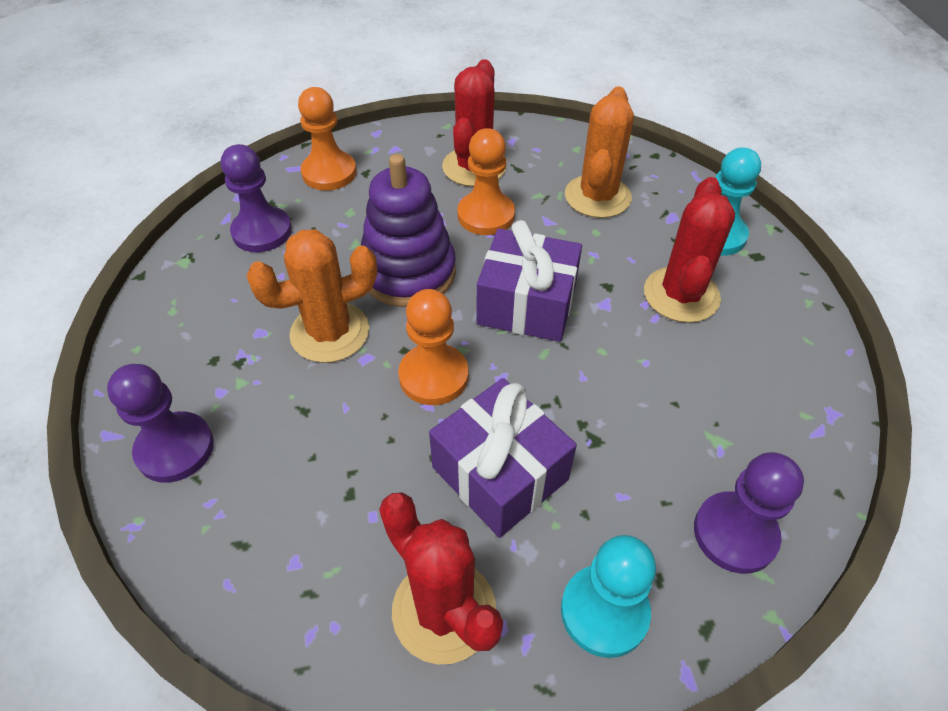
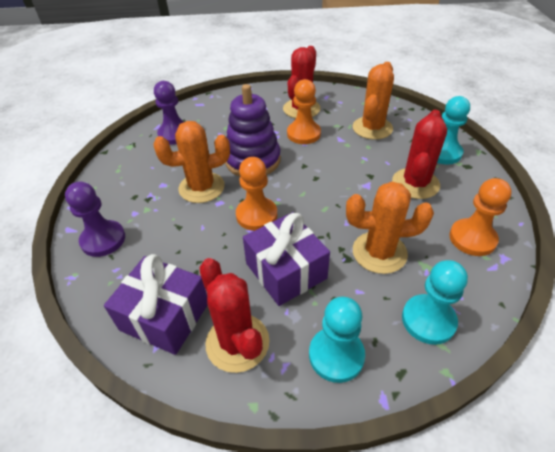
camera: 10 degrees right, 5 degrees down
(329, 173) = (218, 107): orange pawn -> orange pawn (472, 238)
(527, 304) = (319, 182): purple gift -> purple gift (165, 316)
(643, 424) = (379, 252): none -> orange cactus
(735, 534) = (428, 320): purple pawn -> turquoise pawn

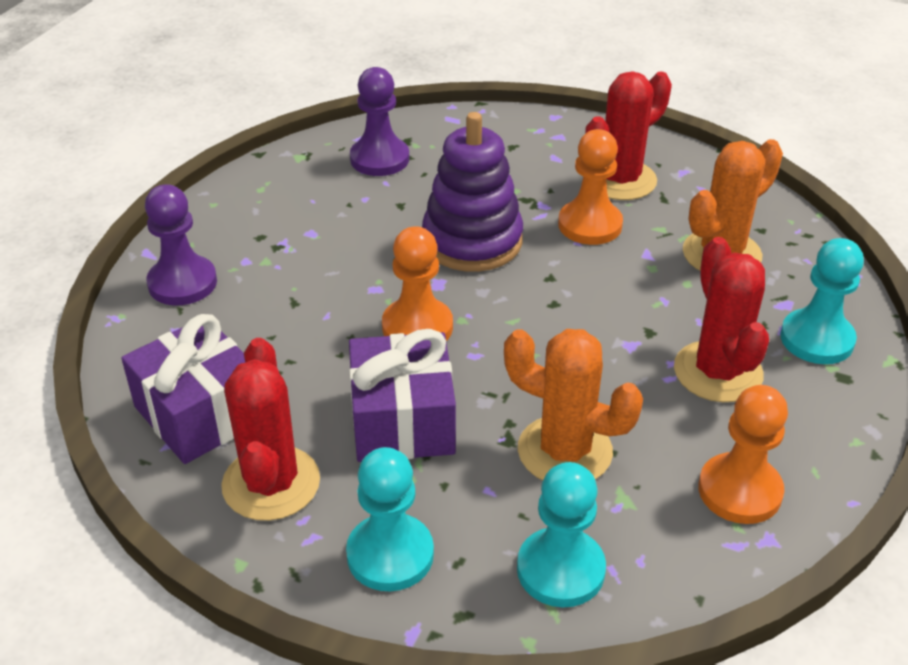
camera: 25 degrees right, 5 degrees down
(201, 188) = (364, 257): orange cactus -> none
(415, 183) = (718, 372): red cactus -> red cactus turned 60 degrees counterclockwise

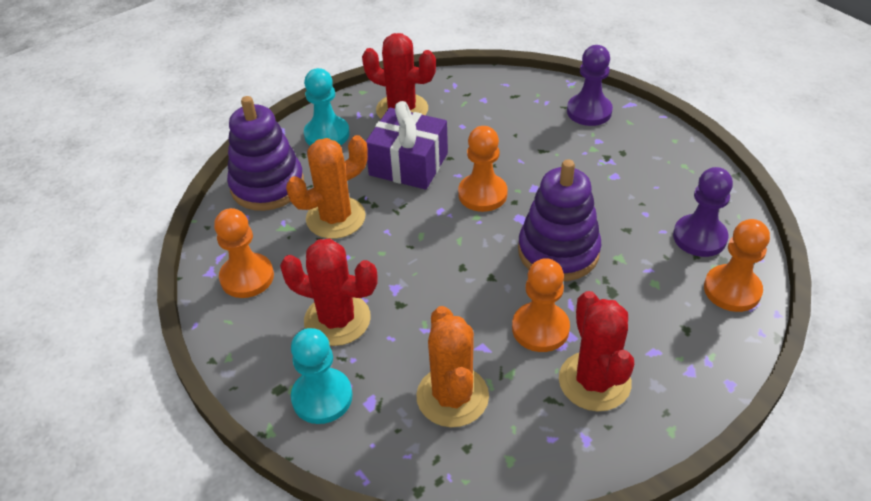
camera: 120 degrees right, 5 degrees up
(200, 413) = (469, 98): purple gift -> none
(441, 131) = (732, 290): none -> orange pawn
(560, 570) = (267, 185): turquoise pawn -> purple stacking toy

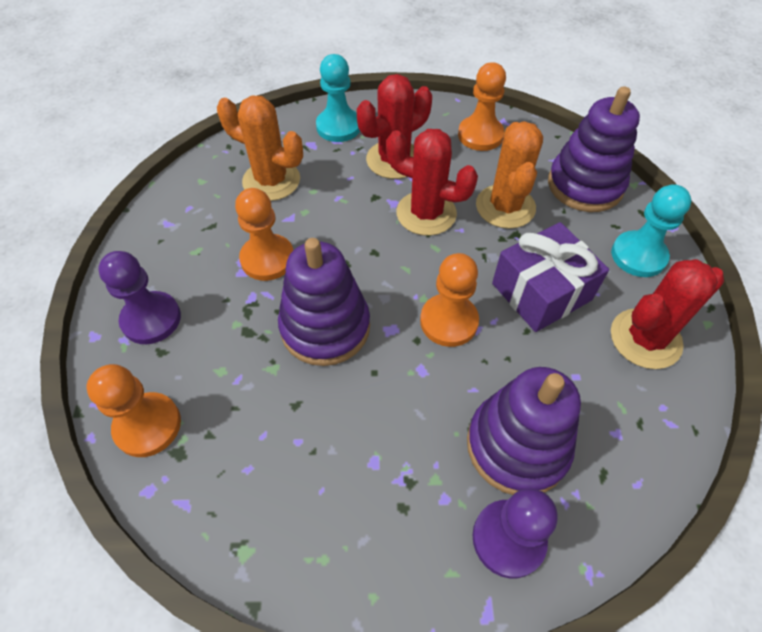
camera: 125 degrees right, 10 degrees up
(535, 129) = (517, 446): none -> purple stacking toy
(594, 381) = (194, 257): red cactus -> red cactus (426, 213)
(699, 237) = (222, 461): purple pawn -> purple pawn (151, 319)

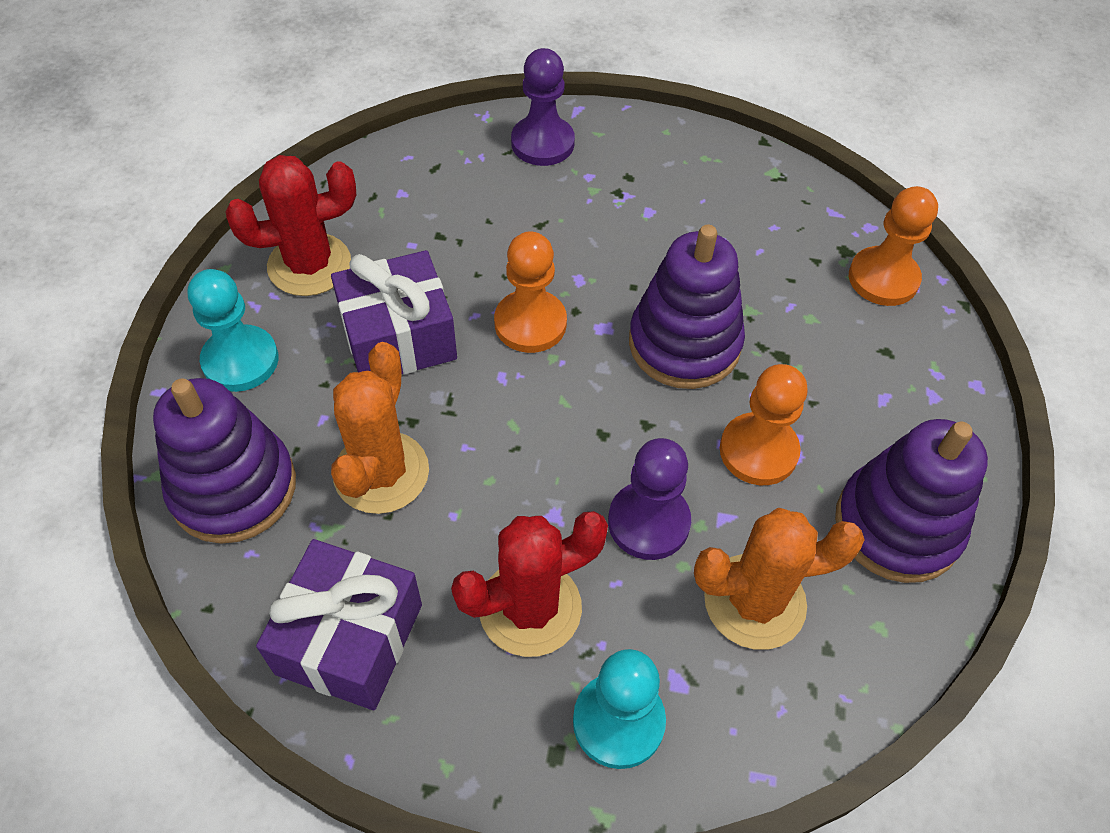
camera: 170 degrees left, 0 degrees up
(151, 319) = (908, 393): purple pawn -> purple pawn (648, 522)
(271, 181) = (754, 601): orange cactus -> orange cactus turned 45 degrees counterclockwise
(426, 213) = (508, 484): red cactus -> none
(480, 135) = (349, 639): orange pawn -> purple gift
(517, 446) = (505, 200): purple stacking toy -> purple stacking toy (897, 526)

